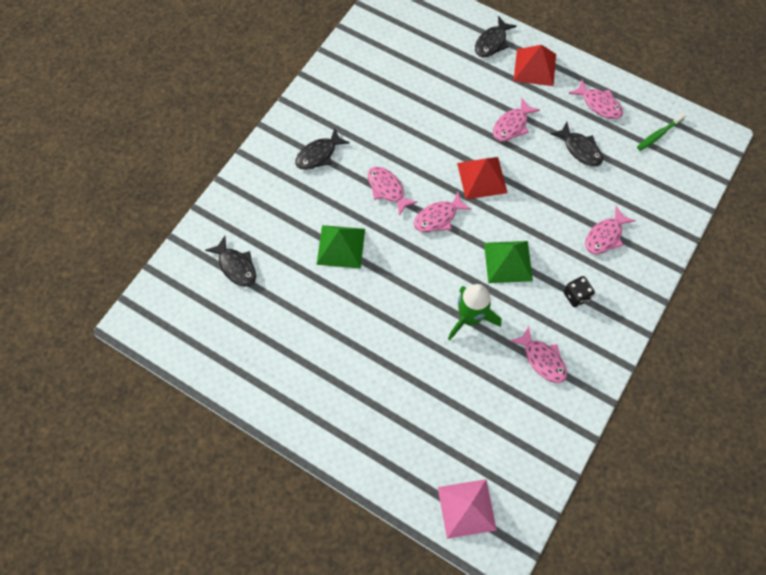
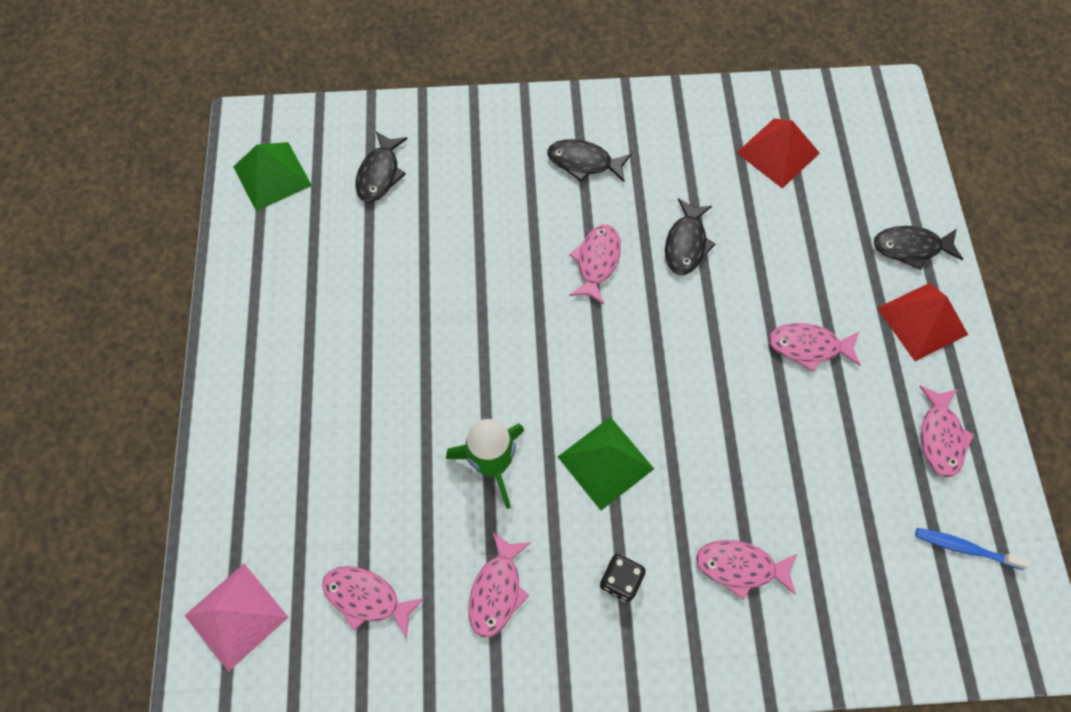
camera: 55 degrees right, 0 degrees up
(341, 246) = (482, 260): green pyramid -> green pyramid (272, 176)
(438, 217) = (603, 341): pink fish -> pink fish (366, 598)
(482, 178) = (701, 357): red pyramid -> red pyramid (777, 152)
(580, 149) = (847, 454): black fish -> black fish (686, 244)
(658, 134) = (964, 548): green toothbrush -> blue toothbrush

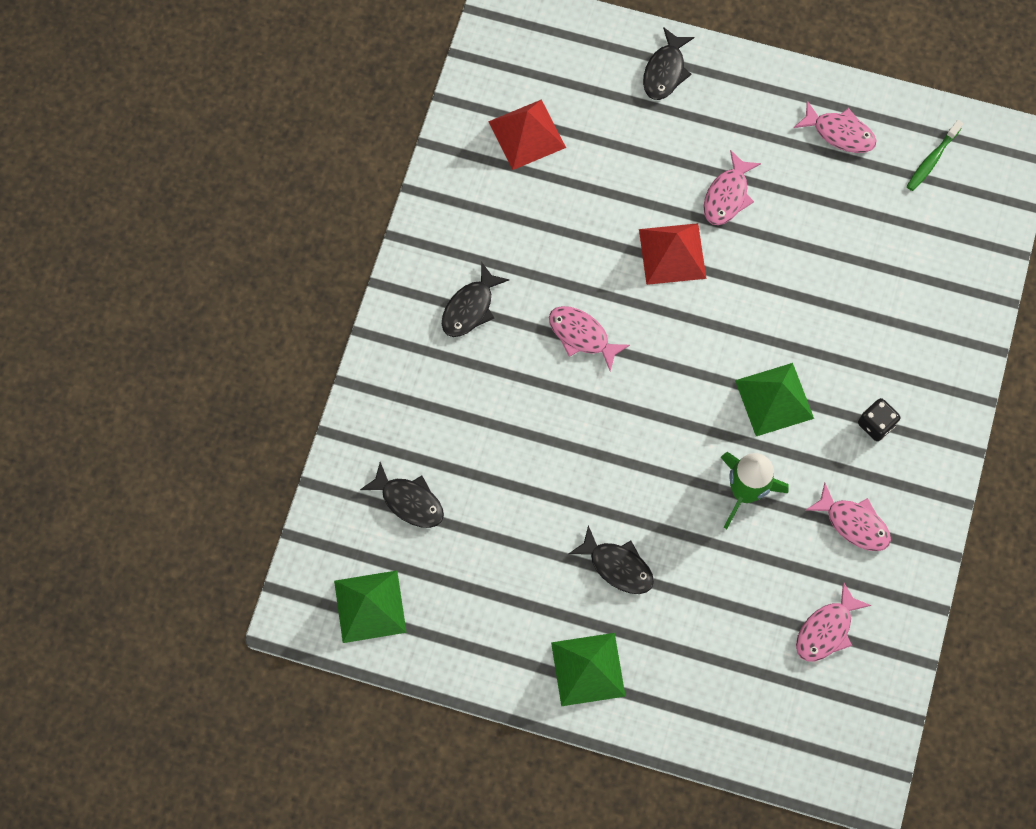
camera: 70 degrees left, 5 degrees up
(236, 616) = (808, 742): pink pyramid -> none
(260, 373) = (588, 669): none -> green pyramid
(686, 244) = (592, 252): black fish -> black fish (617, 566)
(740, 567) = (894, 329): pink fish -> none
(922, 321) = (736, 96): red pyramid -> red pyramid (672, 254)
(964, 548) = (932, 160): blue toothbrush -> green toothbrush

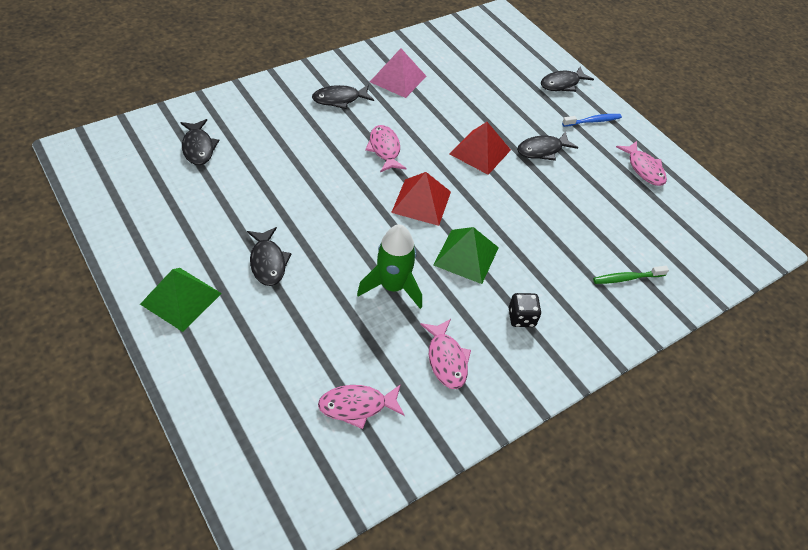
camera: 35 degrees right, 20 degrees down
(370, 606) = (112, 174): green pyramid -> none
(497, 221) = (398, 79): none -> pink pyramid
(527, 134) = (456, 60): red pyramid -> red pyramid (421, 202)
(727, 196) = (542, 150): pink fish -> black fish
(741, 104) = (593, 121): none -> blue toothbrush
(932, 160) = (696, 217): green toothbrush -> green toothbrush (627, 278)

